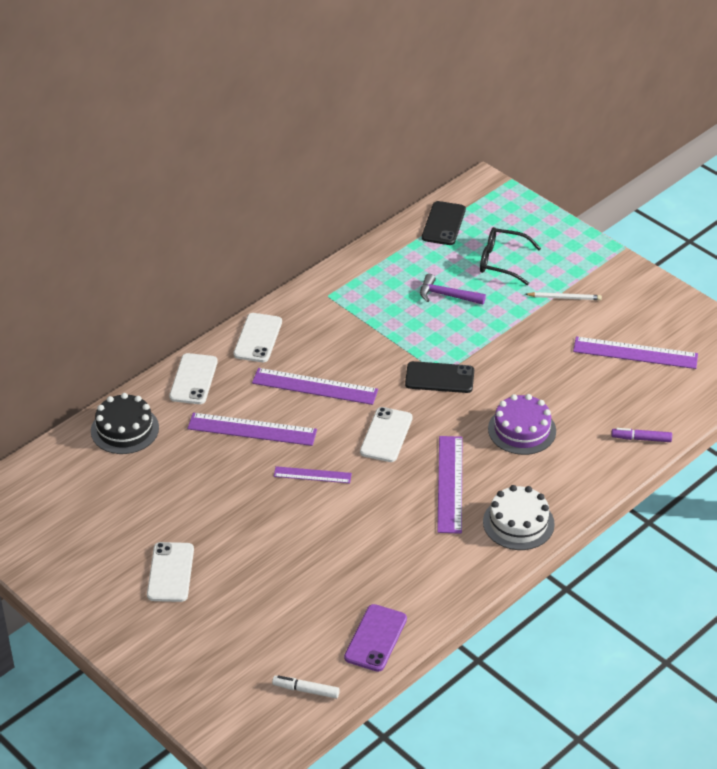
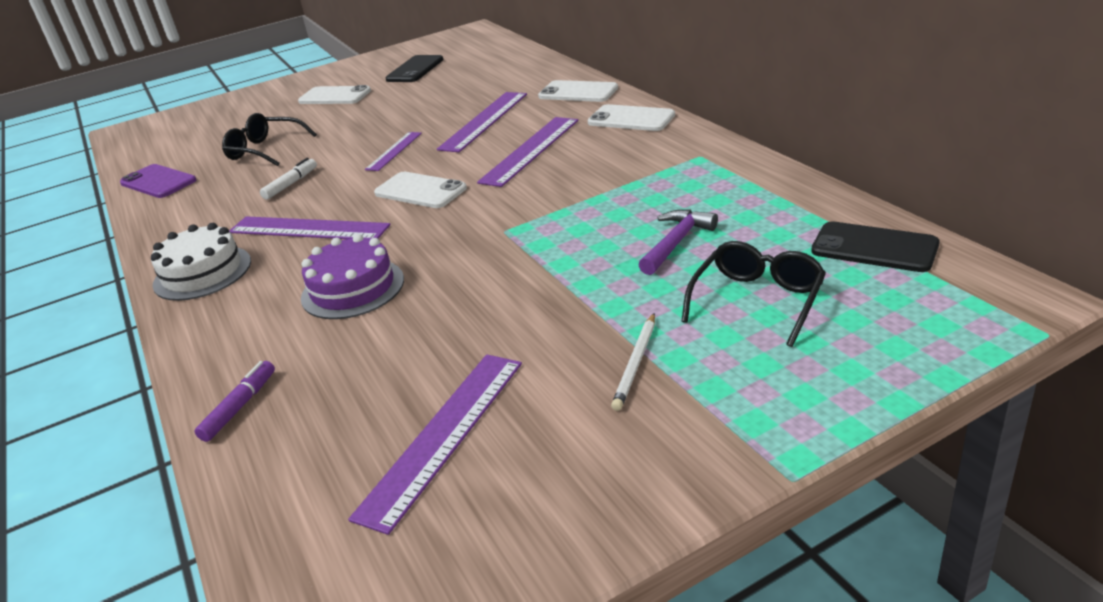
camera: 110 degrees right, 10 degrees down
(125, 429) = (524, 70): black cake -> none
(306, 578) = (265, 150): none -> black glasses
(306, 690) = (147, 151): white marker -> white marker (291, 184)
(439, 378) = (497, 229): black phone -> black phone (415, 69)

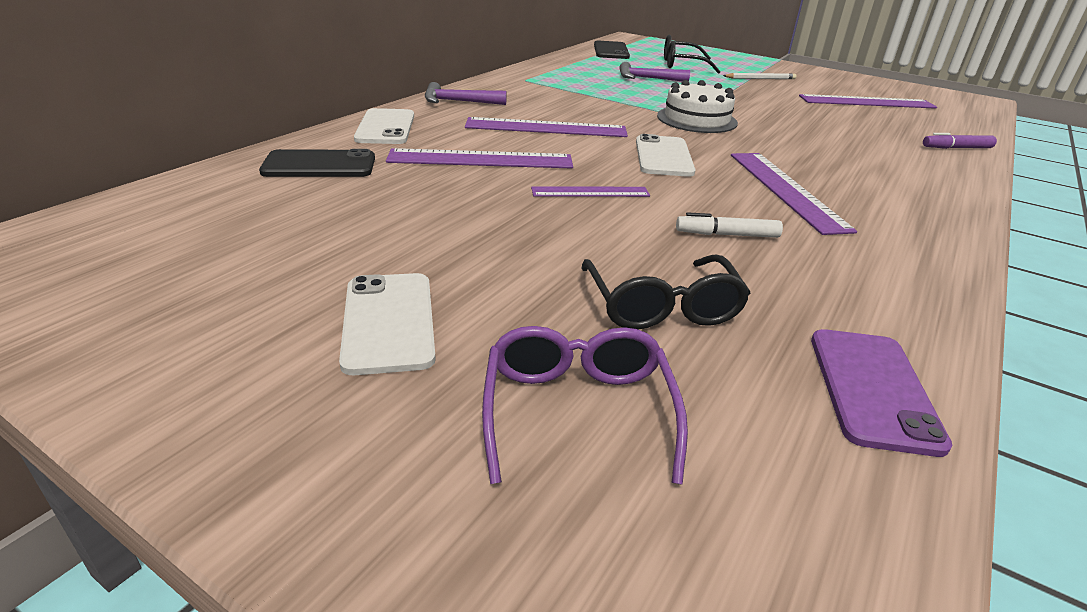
camera: 125 degrees left, 0 degrees up
(202, 273) = (919, 218): white cake -> white cake (696, 119)
(241, 124) = (577, 412): none -> purple glasses
(353, 288) = (820, 147): purple cake -> none
(415, 69) = (239, 264): black phone -> black phone (319, 165)
(631, 119) = (459, 102): white phone -> purple hammer

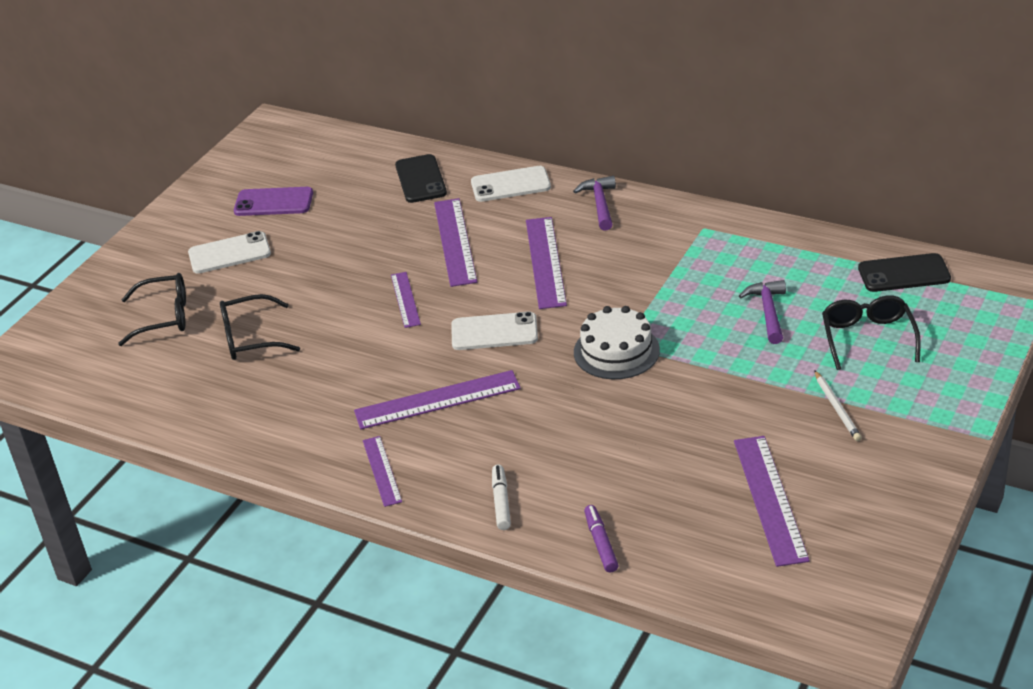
camera: 90 degrees right, 5 degrees up
(577, 412) = (164, 317): purple glasses -> black glasses
(727, 235) = (346, 365): white marker -> white marker (501, 502)
(872, 389) = (179, 409): purple phone -> purple phone (273, 202)
(925, 226) = (382, 471): none -> purple ruler

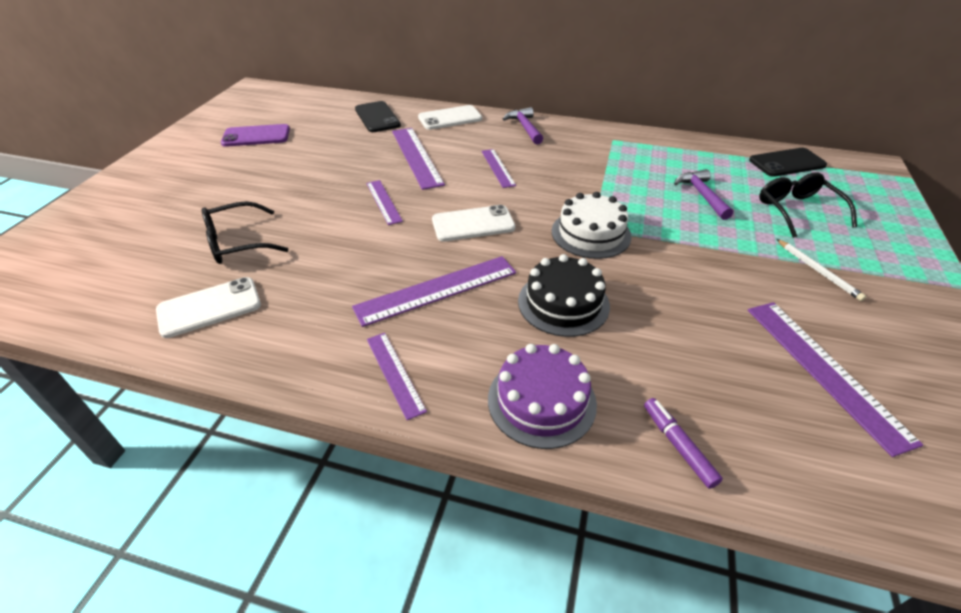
camera: 15 degrees left, 5 degrees up
(164, 317) = (149, 229): black glasses -> none
(229, 253) = (217, 174): white phone -> white phone (209, 307)
(501, 502) = (541, 401): white marker -> purple cake
(545, 262) = (497, 168): purple ruler -> purple ruler, size x0.59
(555, 421) = (563, 303): none -> black cake

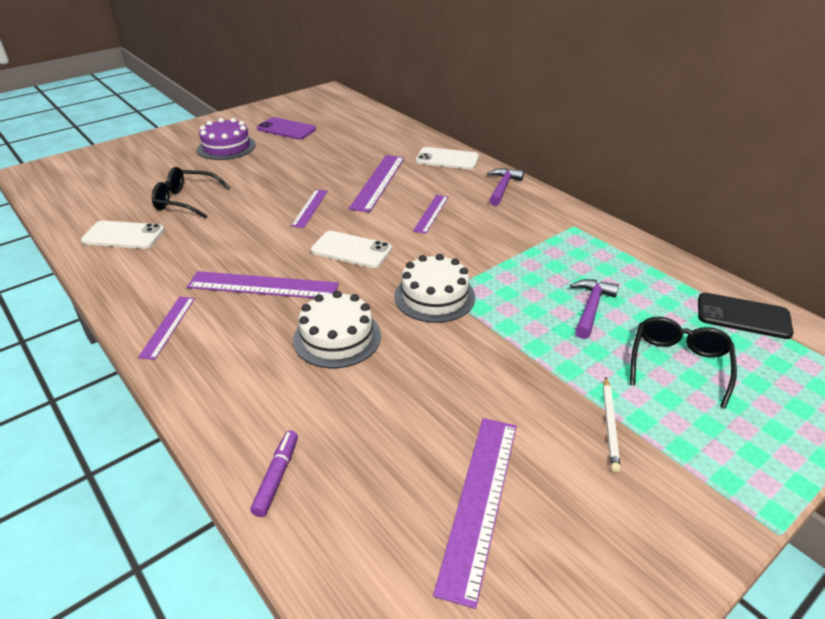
camera: 35 degrees right, 5 degrees down
(377, 117) = (389, 140): black phone -> none
(541, 401) = (229, 393): purple cake -> purple cake (226, 147)
(563, 303) = (337, 337): black cake -> white cake

